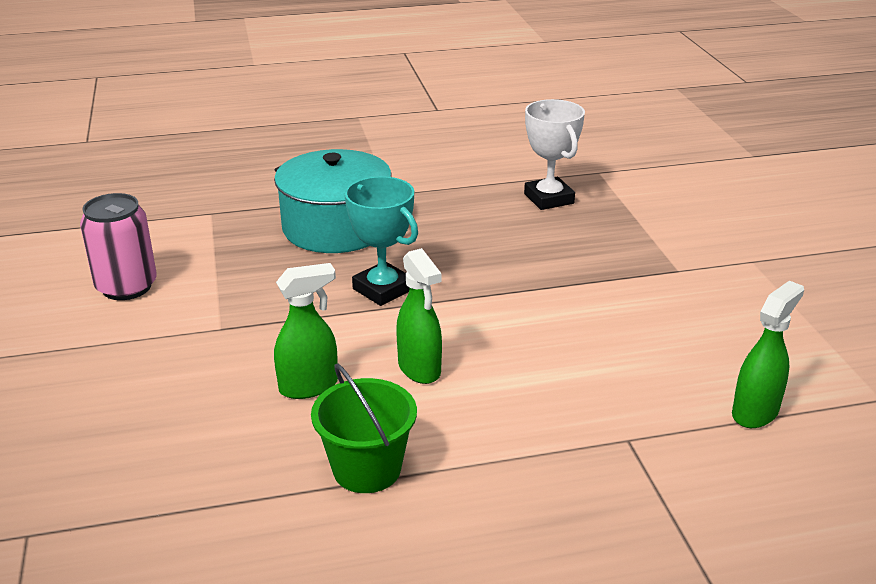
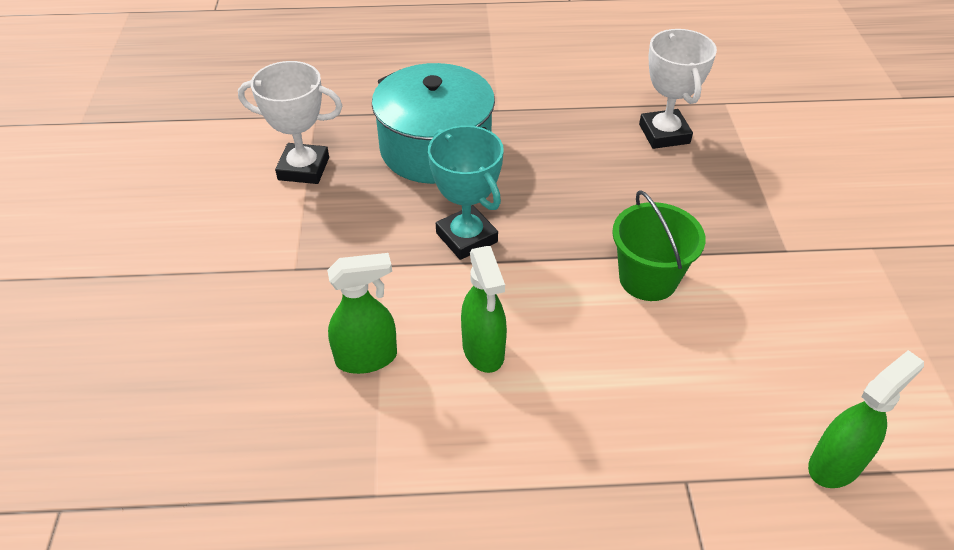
camera: 10 degrees right, 15 degrees up
(126, 287) = (215, 202): pink can -> none
(210, 253) = (303, 168): none -> white trophy
(367, 469) = (403, 478): green bucket -> green bucket (648, 279)

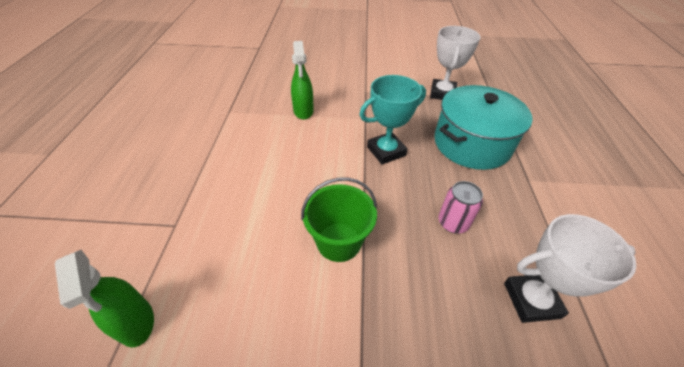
camera: 95 degrees right, 0 degrees up
(483, 350) = (296, 150): green spray bottle -> none
(586, 178) = (453, 223): none -> pink can

